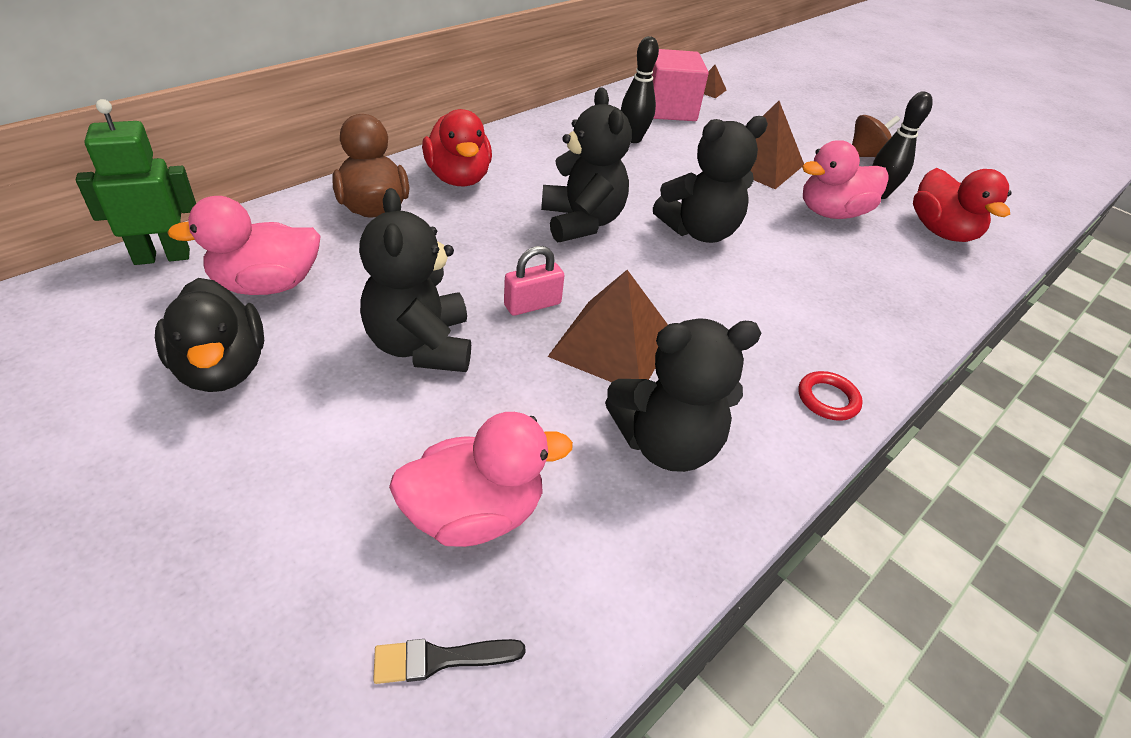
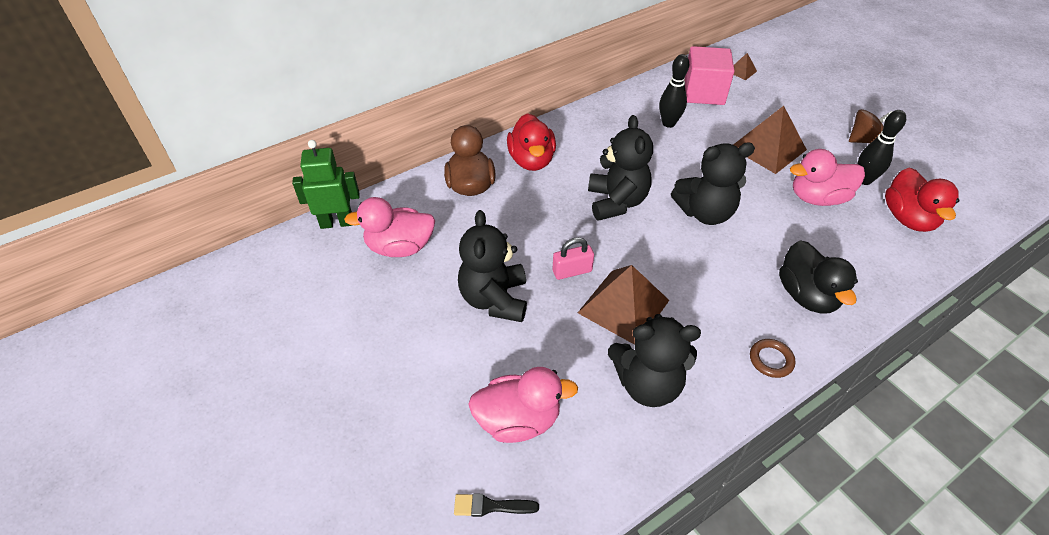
camera: 15 degrees right, 5 degrees up
(222, 368) = (373, 308): black duck -> black duck (806, 295)
(827, 399) = (771, 360): red ring -> brown ring

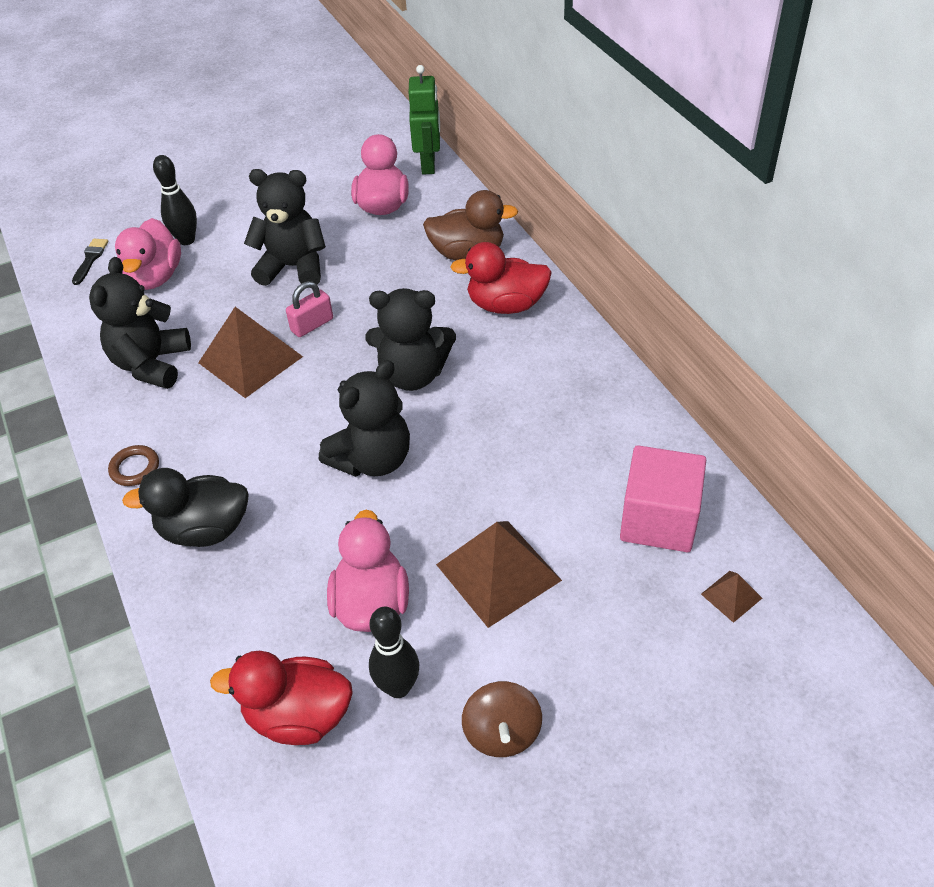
camera: 100 degrees right, 0 degrees up
(572, 271) = (312, 325): pink padlock -> pink padlock turned 60 degrees clockwise
(668, 123) = (574, 456): black bowling pin -> black bowling pin (186, 240)
(705, 213) = (373, 459): black teddy bear -> black teddy bear turned 135 degrees counterclockwise

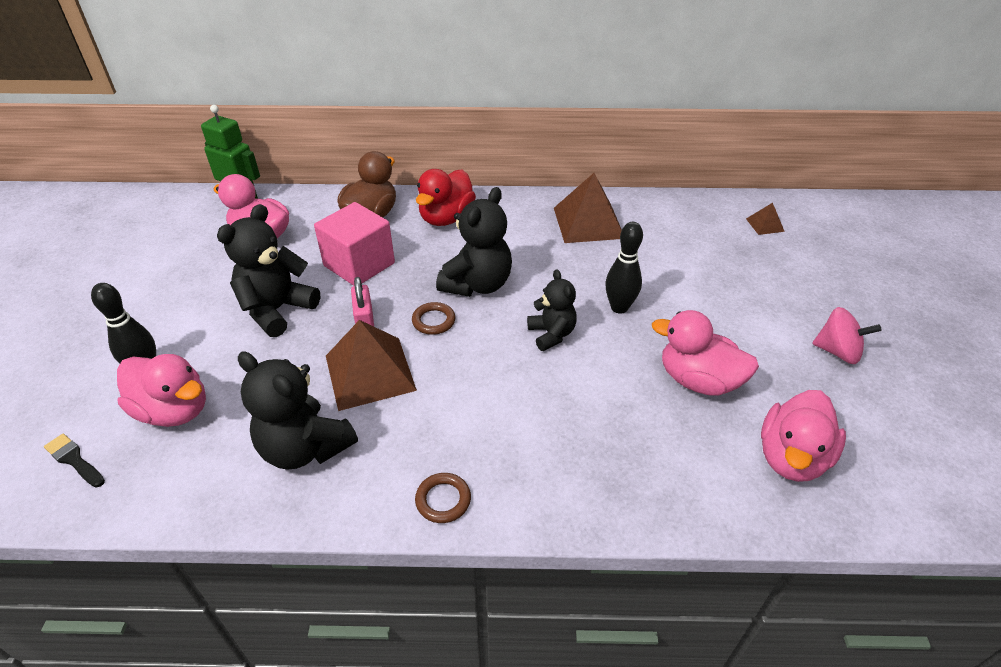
camera: 65 degrees left, 5 degrees down
(205, 529) = (560, 465): black duck -> none
(298, 716) = (791, 457): red duck -> pink duck
(339, 368) = (433, 321): none -> brown ring
(373, 459) = (551, 334): black teddy bear -> black teddy bear, size x0.62
(398, 687) = (783, 391): black bowling pin -> black bowling pin (619, 307)
(498, 572) = (700, 308): brown pyramid -> brown pyramid (588, 222)
(502, 732) = (837, 351): brown spinning top -> pink spinning top
(658, 520) = (692, 228): pink cube -> pink cube (359, 264)

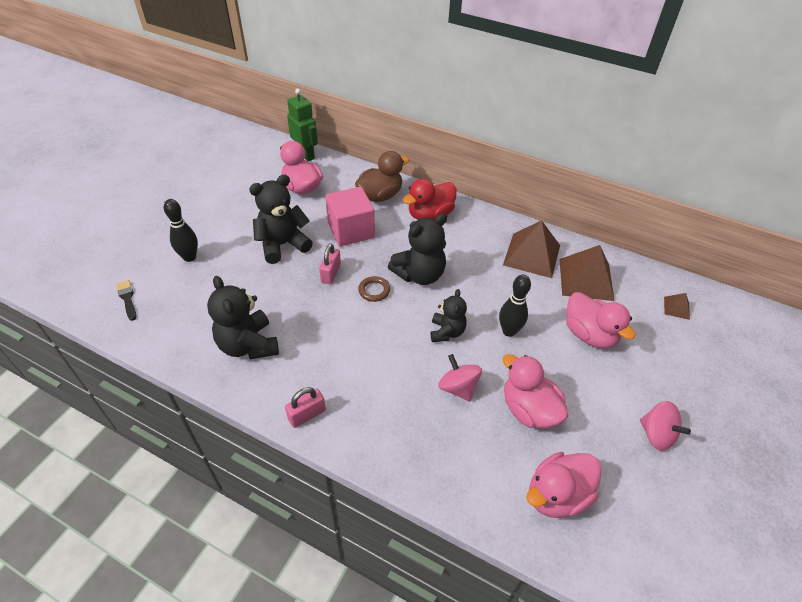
camera: 25 degrees right, 5 degrees up
(174, 410) = (191, 289): pink duck -> pink duck (589, 334)
(369, 372) = (313, 311): brown pyramid -> brown pyramid (586, 279)
(443, 500) = (307, 415): brown ring -> pink padlock
(606, 389) = (458, 388): none -> pink spinning top

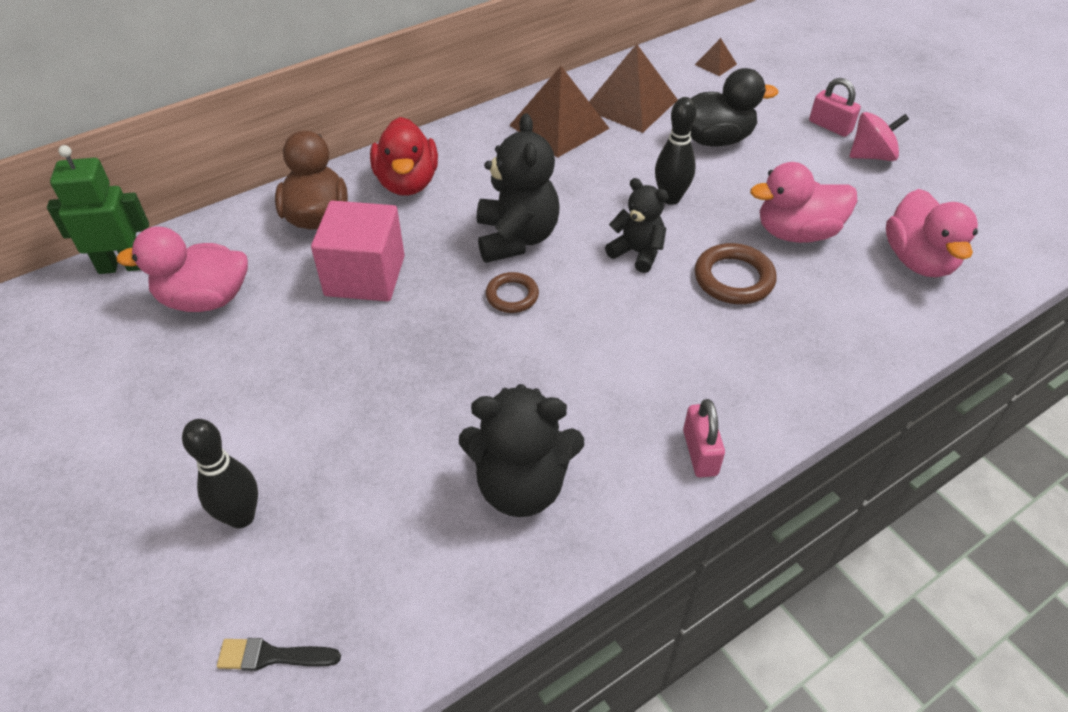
camera: 60 degrees left, 0 degrees up
(282, 245) = (325, 370): black teddy bear -> none
(331, 273) = (439, 331): pink padlock -> pink padlock (830, 126)
(458, 388) = (733, 278): pink spinning top -> brown ring
(589, 334) = (714, 139): pink duck -> black duck

